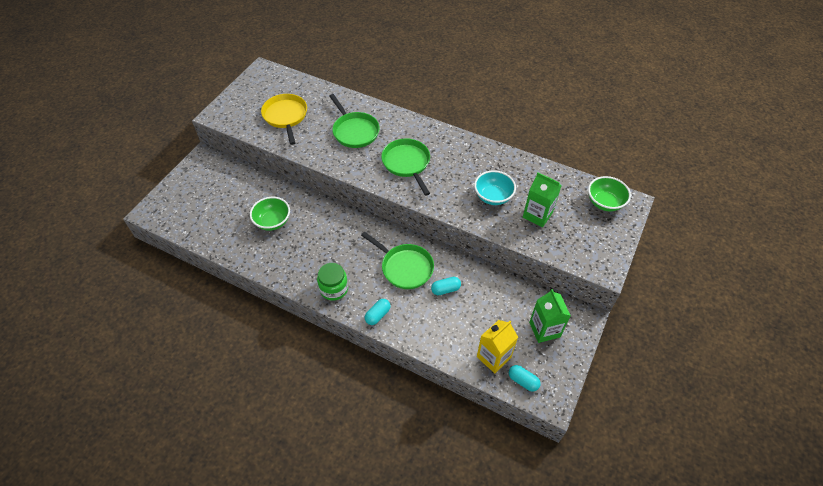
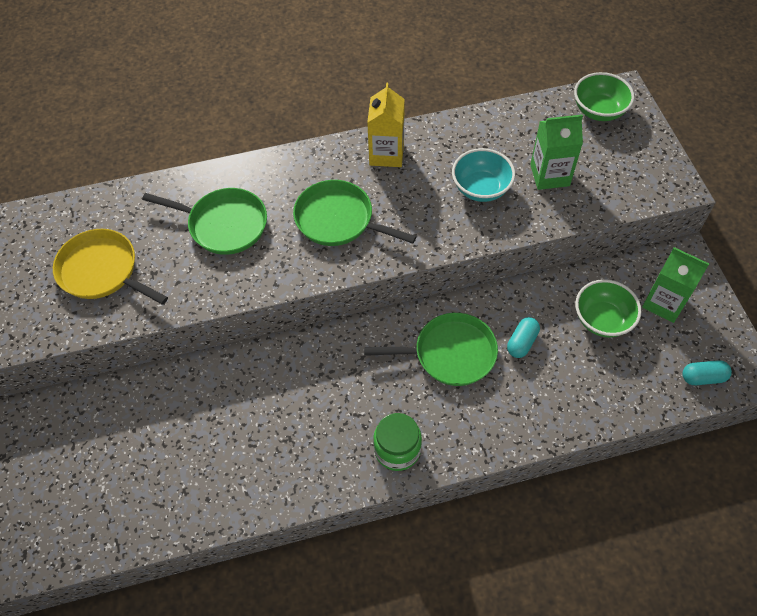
camera: 40 degrees left, 5 degrees up
(273, 221) = (222, 429): green bowl -> green bowl (602, 319)
(377, 315) = (482, 437): turquoise capsule -> none
(493, 357) = (650, 377): yellow carton -> yellow carton (386, 154)

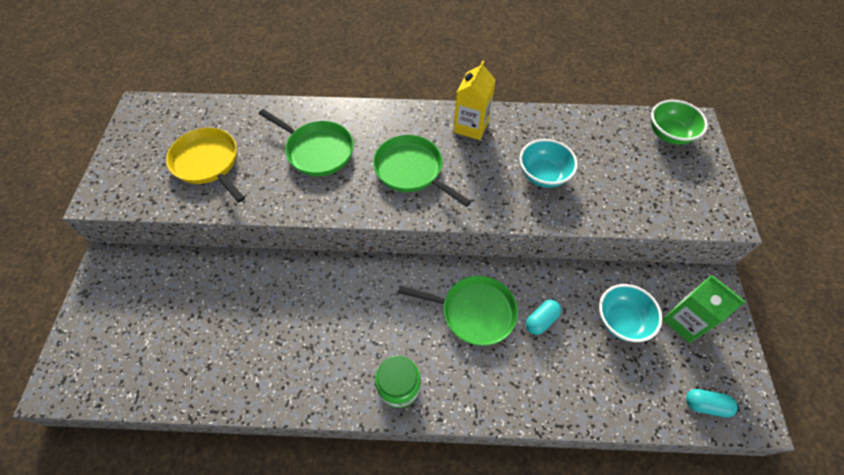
camera: 15 degrees right, 0 degrees up
(549, 175) = (608, 179): green carton -> none
(602, 319) = (621, 320): green bowl -> turquoise bowl

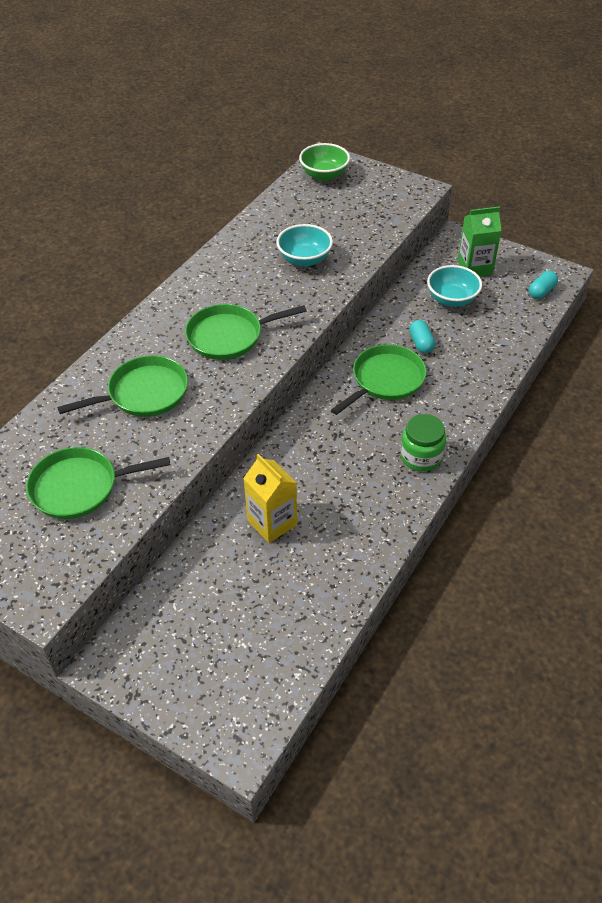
camera: 60 degrees left, 10 degrees down
(208, 163) = (79, 487): yellow pan -> green pan
(471, 126) = (212, 278): yellow carton -> yellow carton (272, 522)

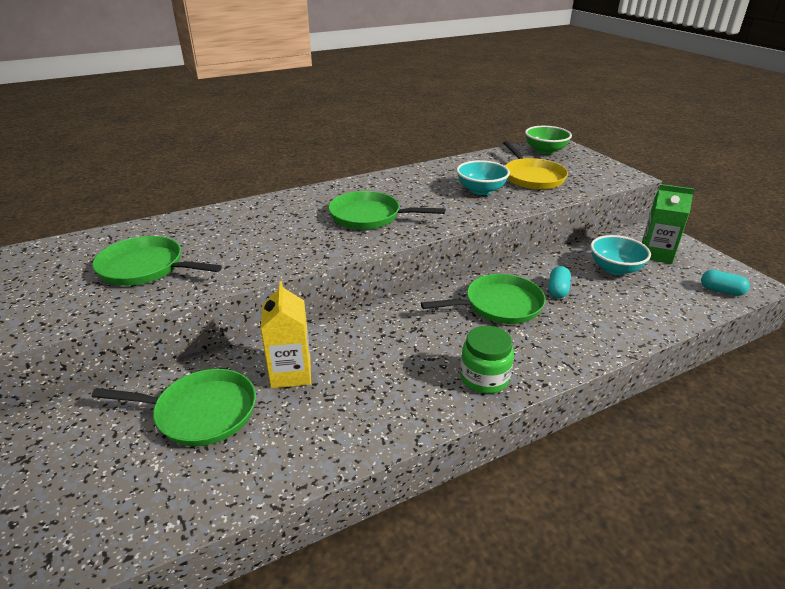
camera: 30 degrees right, 15 degrees down
(144, 393) = (264, 229): green pan -> green pan (201, 412)
(338, 222) = (532, 177): none -> yellow pan
(541, 291) = (721, 291): turquoise capsule -> turquoise capsule turned 45 degrees clockwise

